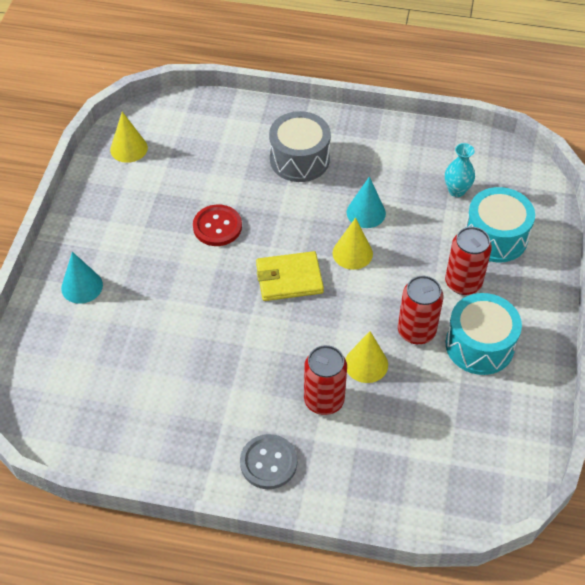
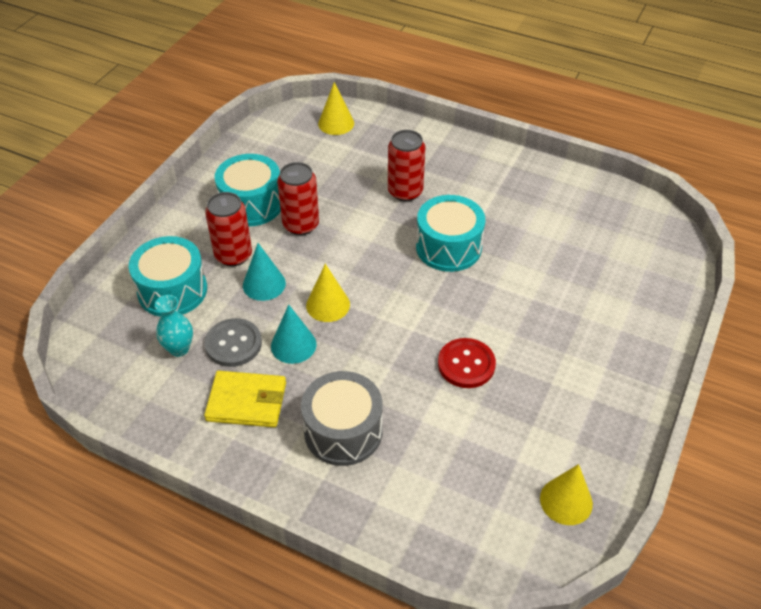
camera: 165 degrees left, 5 degrees down
(82, 286) = (624, 329): turquoise cone -> turquoise cone (264, 284)
(258, 338) = (448, 247): none -> turquoise drum
(268, 462) = (464, 162): grey button -> grey button (233, 344)
(289, 278) = (403, 293): yellow wallet -> yellow wallet (247, 402)
(366, 364) = (358, 209): yellow cone -> yellow cone (336, 123)

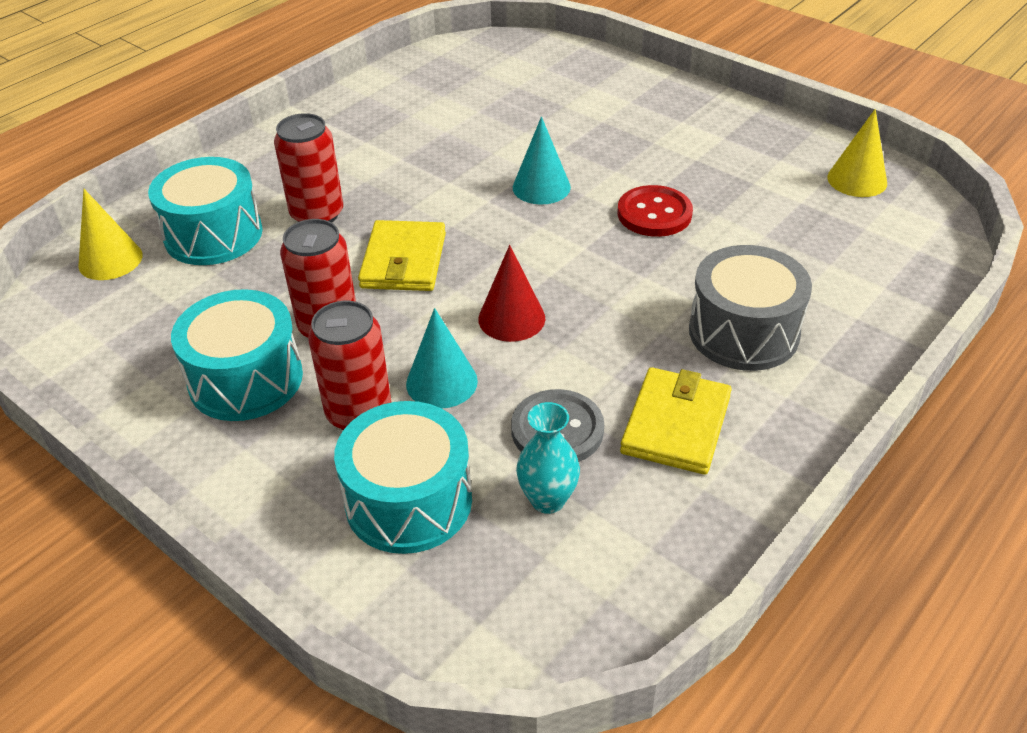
camera: 75 degrees left, 5 degrees down
(293, 345) = (579, 363): turquoise cone -> turquoise cone (541, 187)
(328, 305) = (511, 318): yellow cone -> red cone
(370, 242) = (403, 261): none -> yellow wallet
(448, 247) = (447, 194): turquoise drum -> turquoise drum (213, 234)

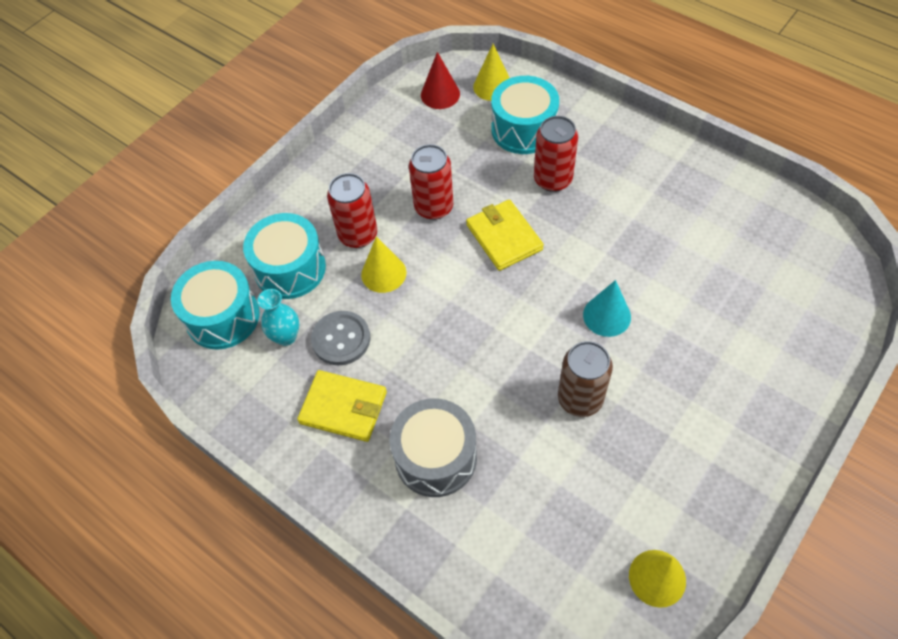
camera: 90 degrees right, 15 degrees up
(246, 379) = (386, 176): turquoise drum -> turquoise drum (222, 317)
(403, 261) = (504, 237): yellow wallet -> yellow wallet turned 60 degrees clockwise
(441, 382) = (383, 273): turquoise cone -> yellow cone
(511, 318) = (445, 307): red cone -> red cone (440, 94)
(654, 214) = (580, 399): red button -> brown can

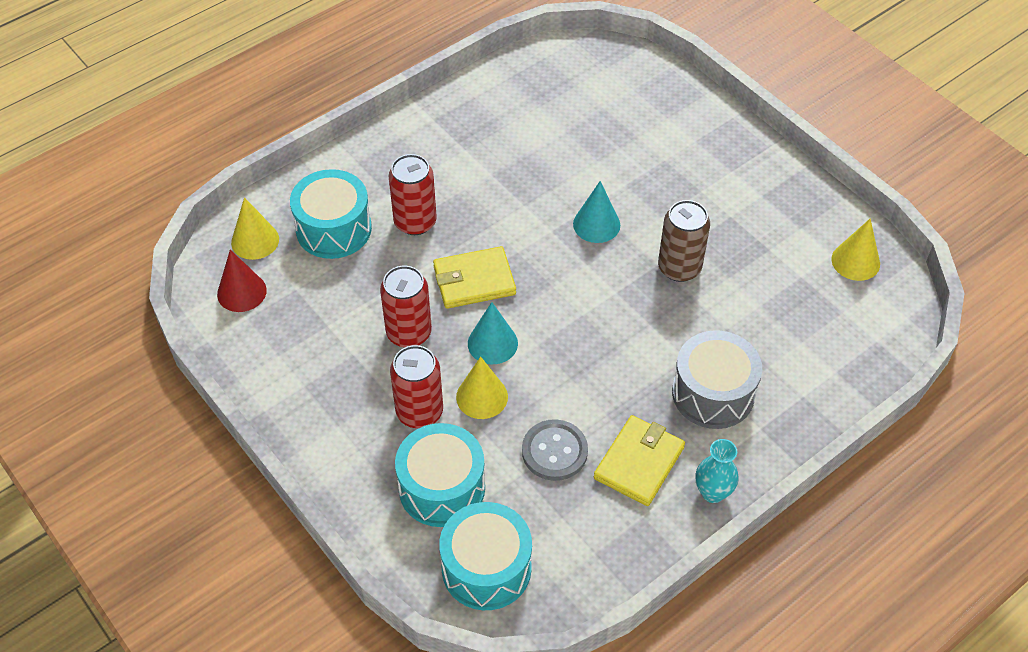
camera: 80 degrees left, 5 degrees down
(286, 337) = (535, 505): turquoise vase -> turquoise vase (712, 492)
(441, 267) = (492, 343): none -> turquoise cone

